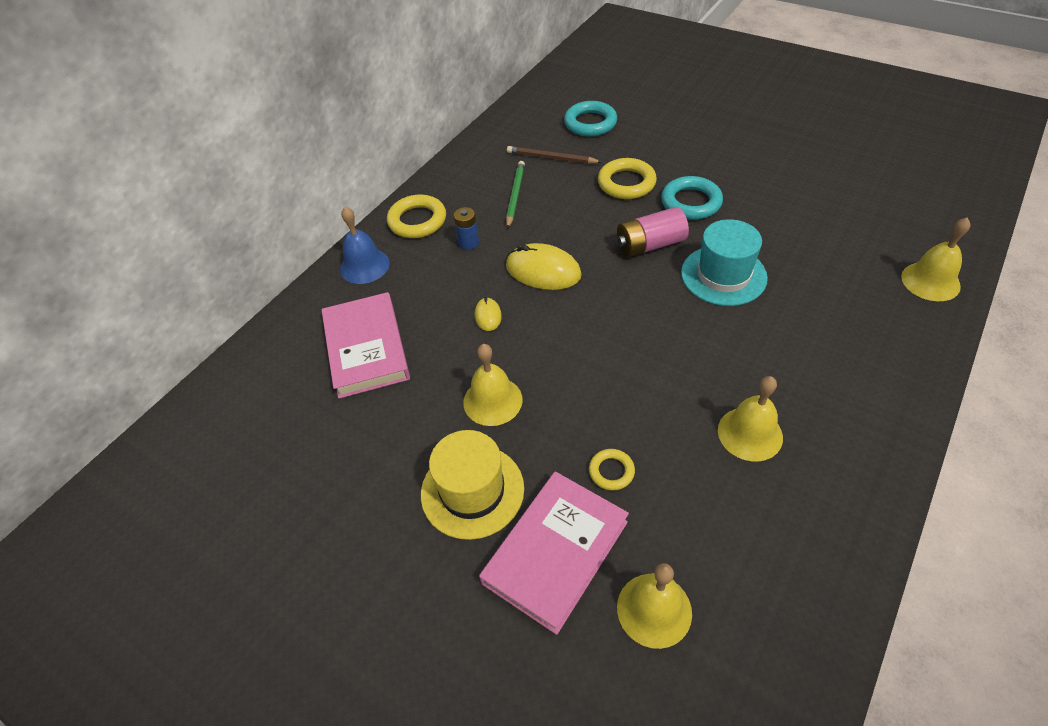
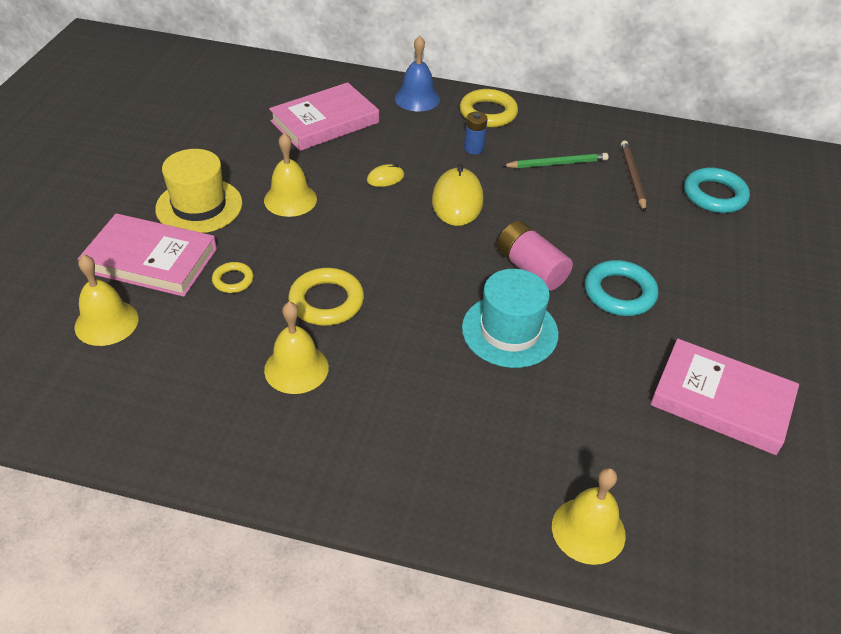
camera: 65 degrees right, 5 degrees down
(626, 183) = (623, 238): yellow ring -> yellow ring (326, 301)
(810, 184) = (721, 401): none -> pink book

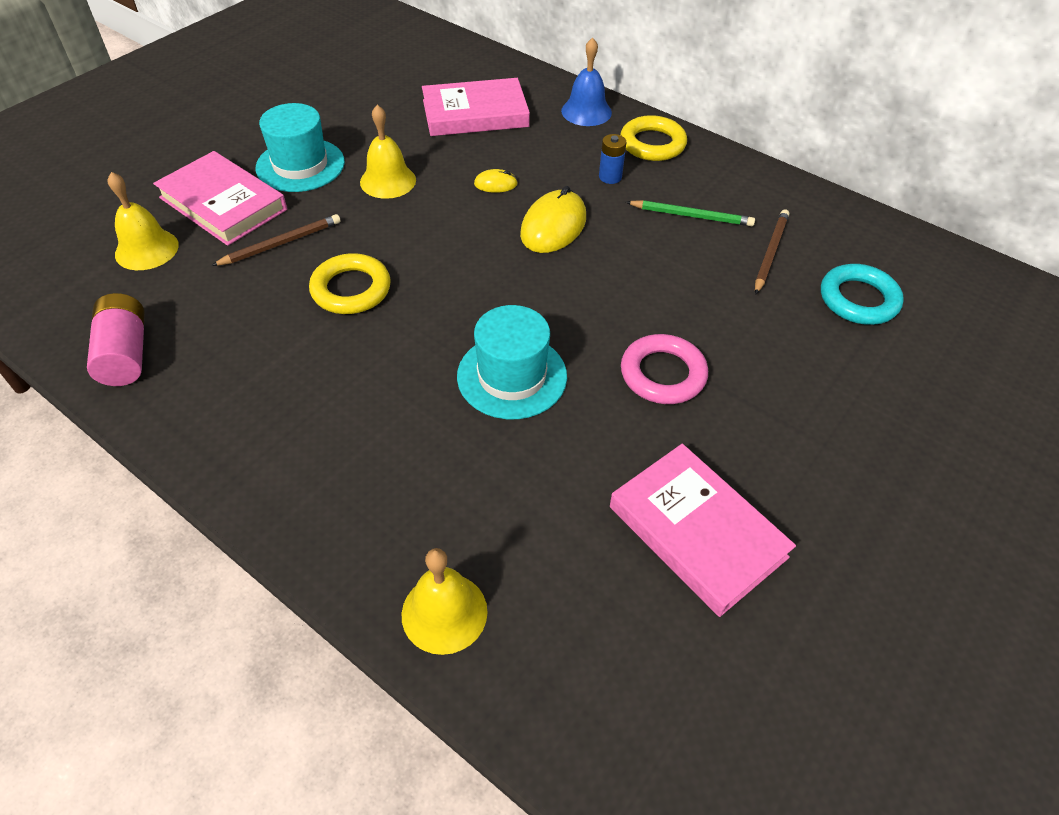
camera: 25 degrees right, 5 degrees up
(199, 206) = (300, 165): yellow hat -> turquoise hat
(233, 280) = (281, 243): yellow ring -> brown pencil
(296, 368) = (277, 345): yellow bell -> none
(531, 269) = (581, 319): pink battery -> pink battery (125, 354)
(619, 293) = (663, 374): turquoise ring -> pink ring

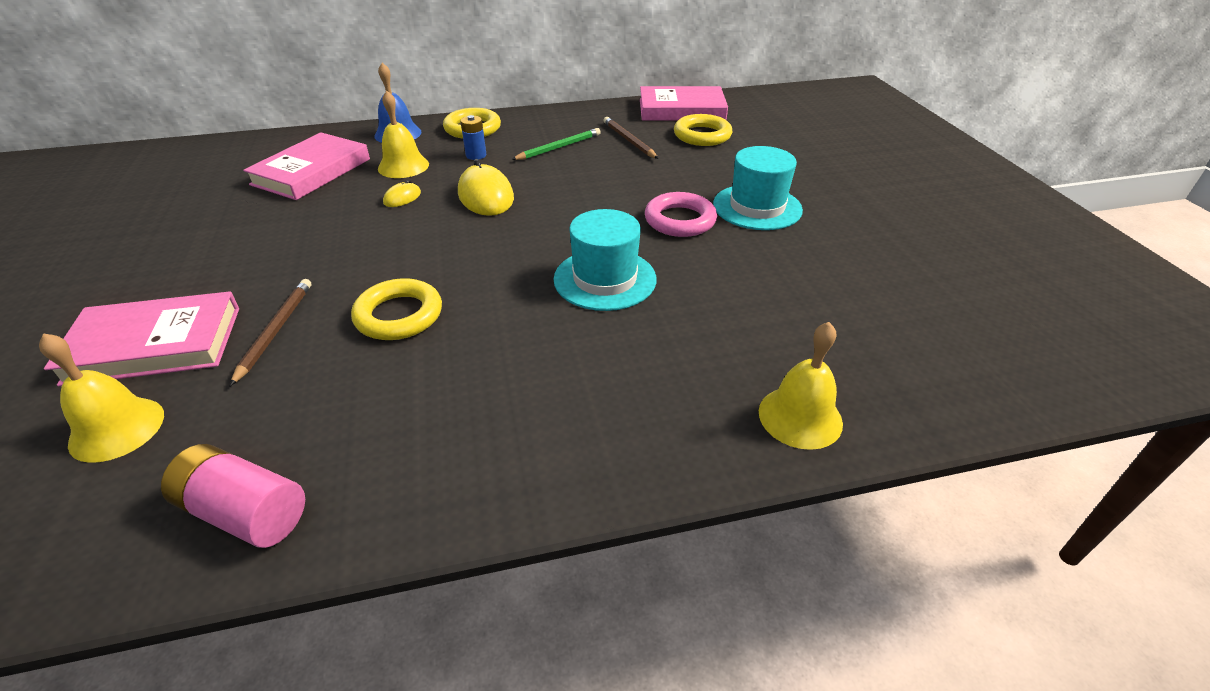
camera: 50 degrees left, 10 degrees down
(300, 165) = (197, 276): turquoise hat -> turquoise hat (757, 207)
(388, 181) = (307, 241): yellow bell -> yellow bell (403, 166)
(697, 531) = (823, 269): pink book -> pink book (681, 109)
(858, 299) = (702, 135): turquoise ring -> yellow ring

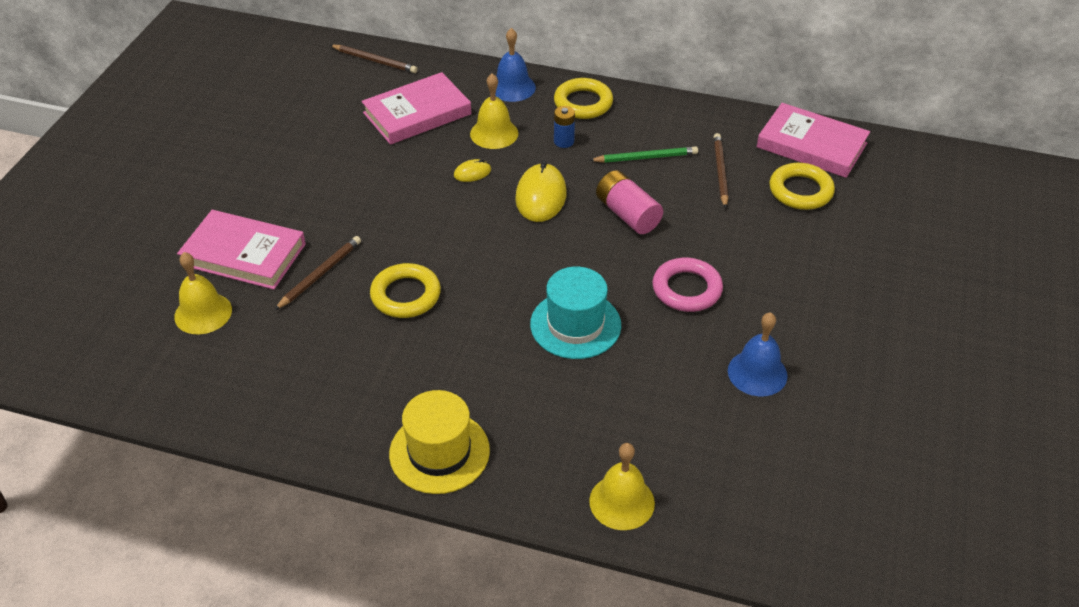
camera: 30 degrees right, 5 degrees up
(240, 147) = (375, 60): none -> brown pencil
(245, 512) = (249, 403): pink battery -> pink battery (627, 214)
(556, 457) = (439, 452): none -> yellow hat
(757, 207) = (771, 302): turquoise hat -> none
(801, 258) = (757, 373): none -> blue bell

